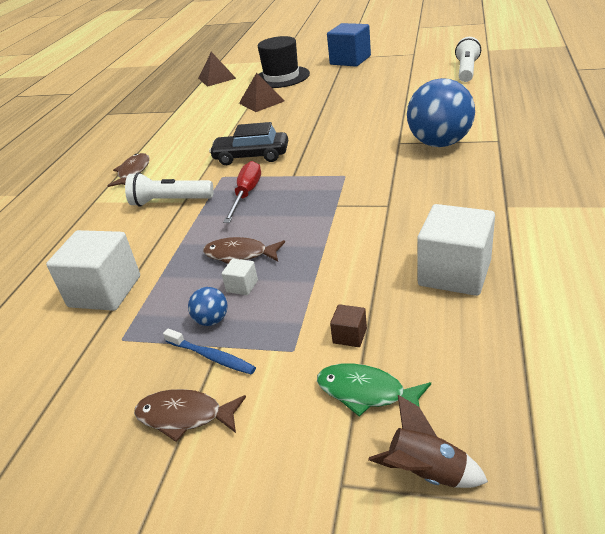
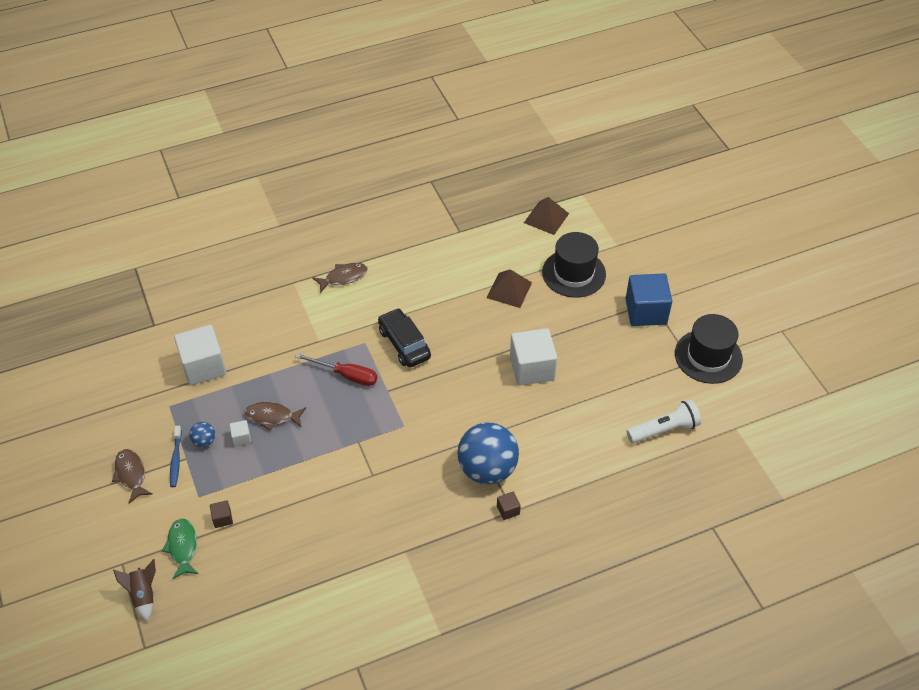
camera: 50 degrees right, 15 degrees up
(170, 201) = (315, 332): white flashlight -> none
(240, 255) = (272, 417): brown fish -> brown fish turned 60 degrees counterclockwise
(246, 194) = (346, 375): red screwdriver -> red screwdriver turned 45 degrees clockwise
(414, 48) = (708, 356): none -> black hat
(454, 273) = (307, 548): white cube -> white cube (532, 368)
(496, 142) = (508, 510): none -> brown cube

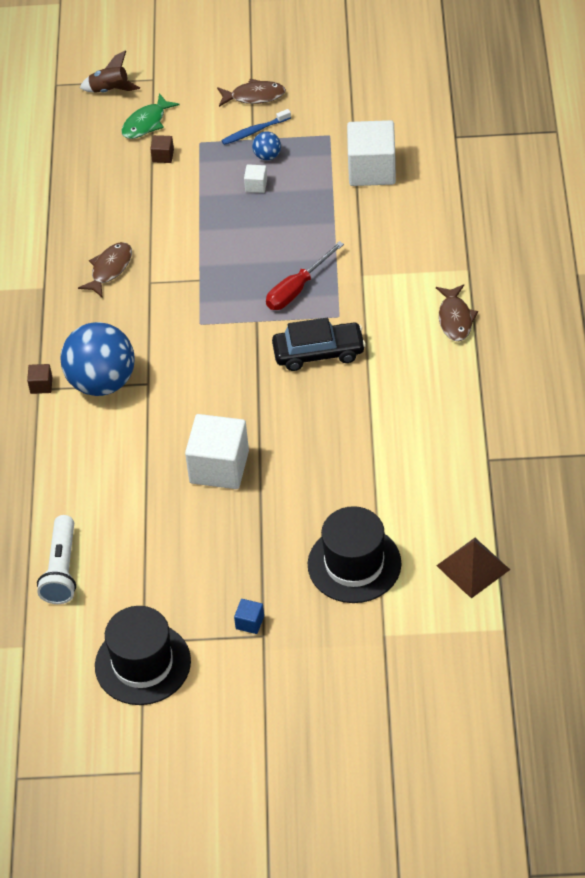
camera: 115 degrees right, 0 degrees up
(176, 460) = (254, 131): blue toothbrush -> blue toothbrush turned 45 degrees counterclockwise
(183, 547) = (146, 123): green fish -> green fish turned 120 degrees clockwise
(272, 417) = (271, 215): brown fish -> brown fish (109, 269)
(509, 290) = (357, 482): brown pyramid -> none
(646, 311) = (250, 622): blue cube -> blue cube, size x0.43

